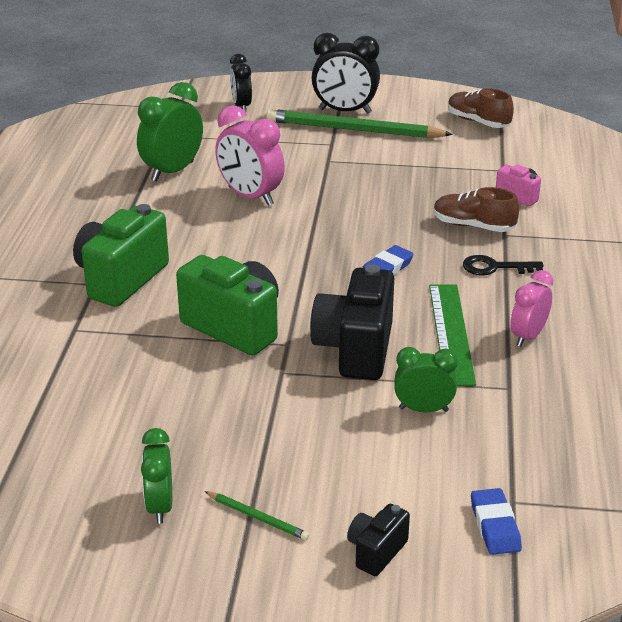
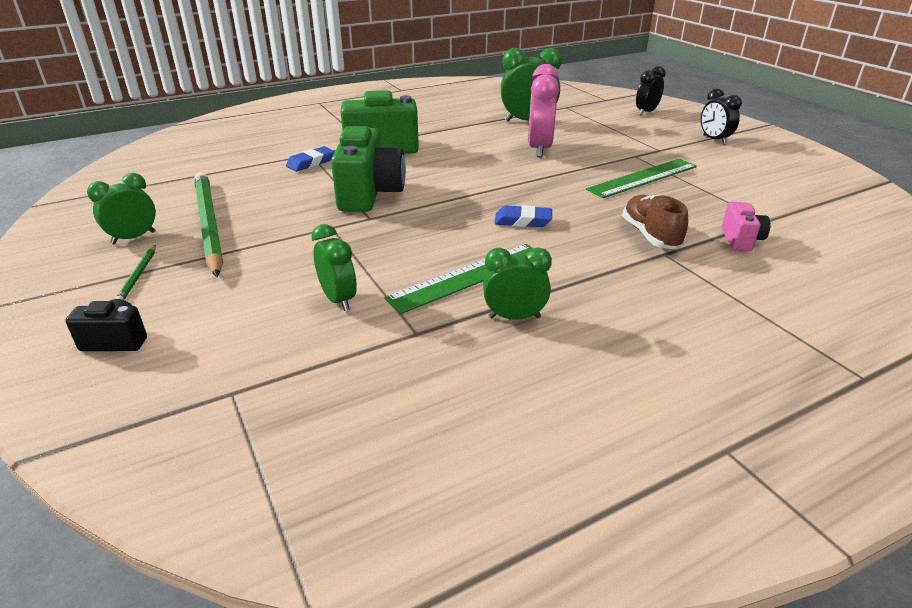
camera: 55 degrees right, 0 degrees up
(345, 111) = (714, 140): black clock -> black clock, size x0.63
(353, 130) = (695, 150): green pencil -> green pencil (208, 225)
(355, 349) = (393, 244): black camera -> none
(375, 179) = (643, 178): none -> green ruler
(478, 122) = (819, 187): brown shoe -> none
(495, 267) = (602, 266): black key -> none
(495, 526) = (185, 394): blue eraser -> blue eraser (311, 163)
(528, 336) = (514, 317): pink clock -> green clock

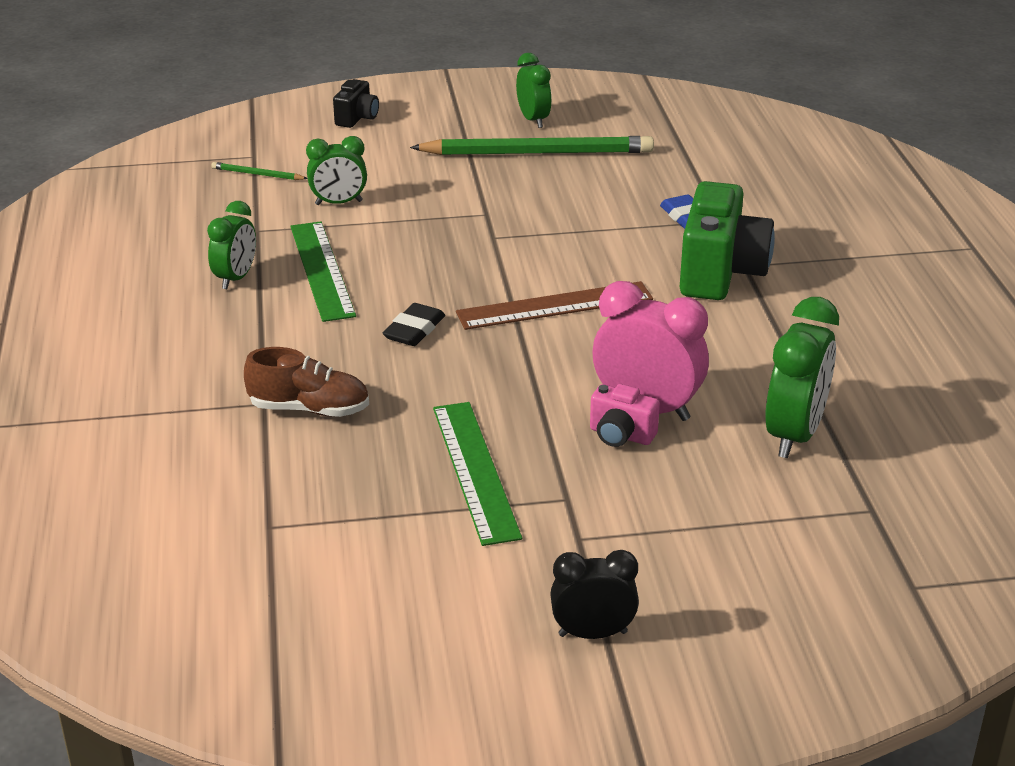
camera: 110 degrees right, 0 degrees up
(138, 275) = (454, 123): green pencil -> green pencil (257, 174)
(369, 194) = (557, 244): green camera -> none
(454, 183) = (555, 306): none -> brown ruler
(523, 221) = (414, 330): blue eraser -> black eraser
(646, 112) = (798, 611): black clock -> none
(741, 240) = (242, 474): pink camera -> pink camera (621, 435)

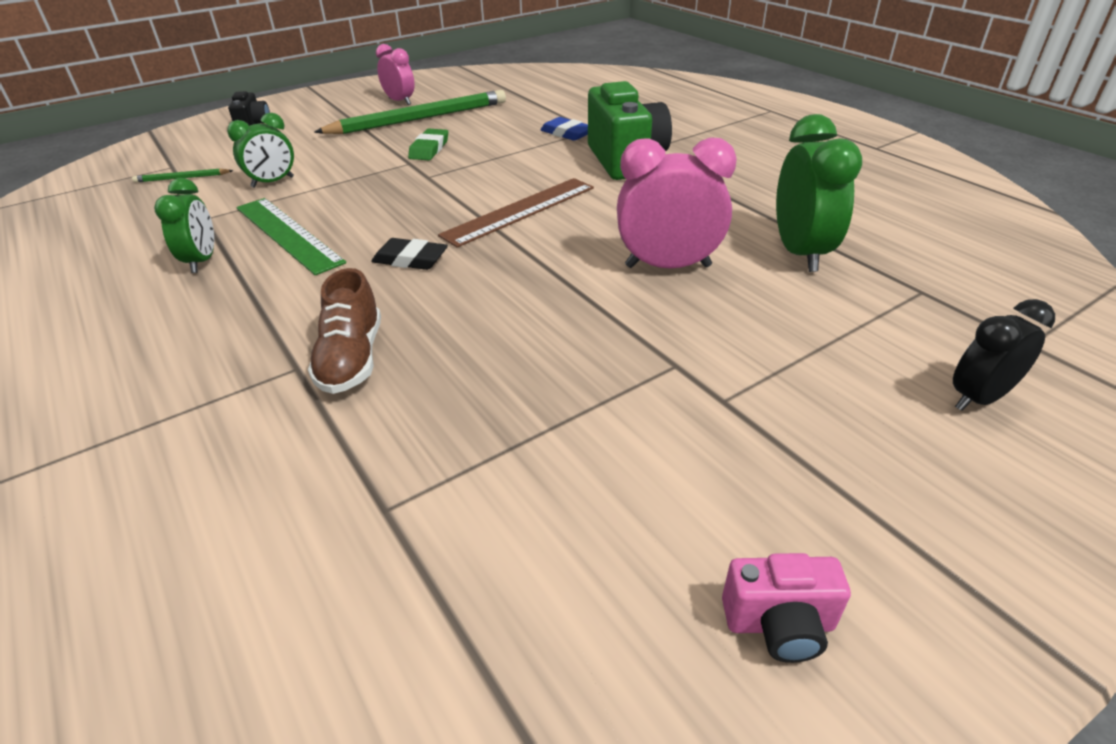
camera: 25 degrees left, 5 degrees up
(309, 409) = (351, 359): brown shoe -> brown shoe turned 105 degrees clockwise
(414, 330) = (410, 259): black eraser -> black eraser turned 75 degrees counterclockwise
(474, 471) = (567, 367): green ruler -> none
(519, 200) = (429, 149): none -> green eraser
(533, 120) = (400, 101): green clock -> pink clock
(592, 633) = (838, 501): black clock -> black clock (978, 398)
(621, 435) = (668, 294): pink camera -> pink camera (779, 624)

